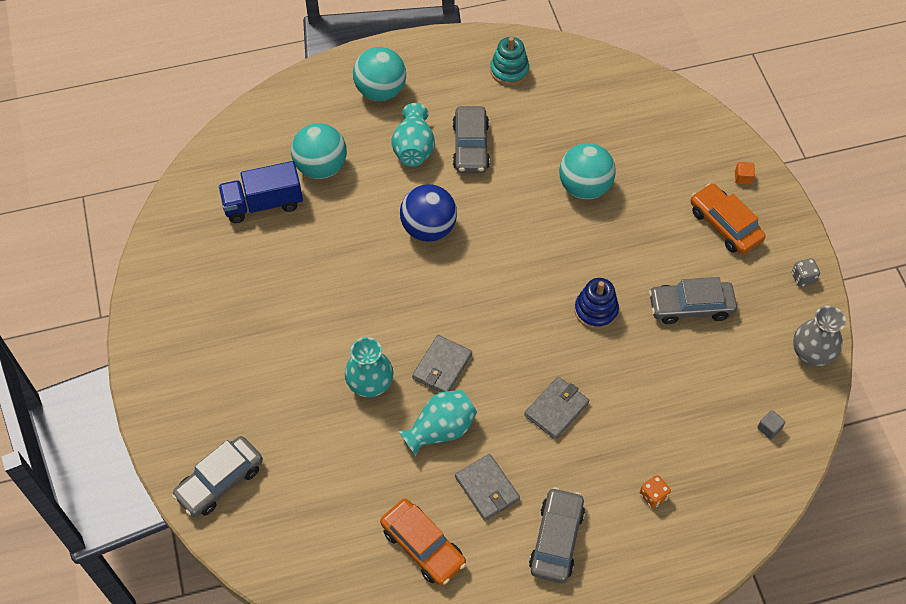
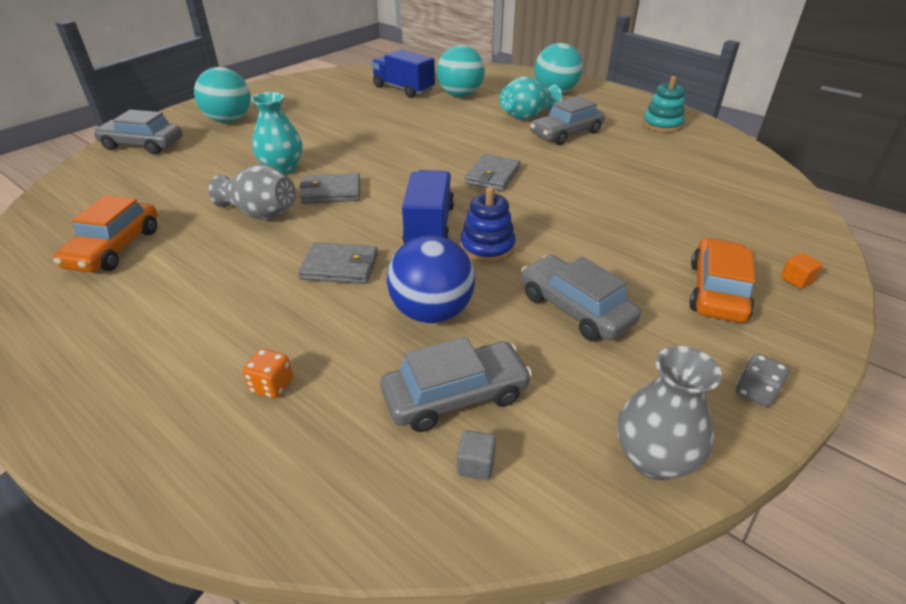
camera: 55 degrees right, 20 degrees down
(428, 228) = (463, 143): blue ball -> blue ball (432, 312)
(440, 430) = (260, 213): turquoise vase -> grey vase
(487, 488) = (207, 260): grey wallet -> grey wallet (492, 176)
(544, 329) = (429, 226): none -> blue truck
(556, 540) = (161, 329): grey car -> grey car (455, 396)
(584, 187) = (614, 192): turquoise ball -> turquoise ball (229, 120)

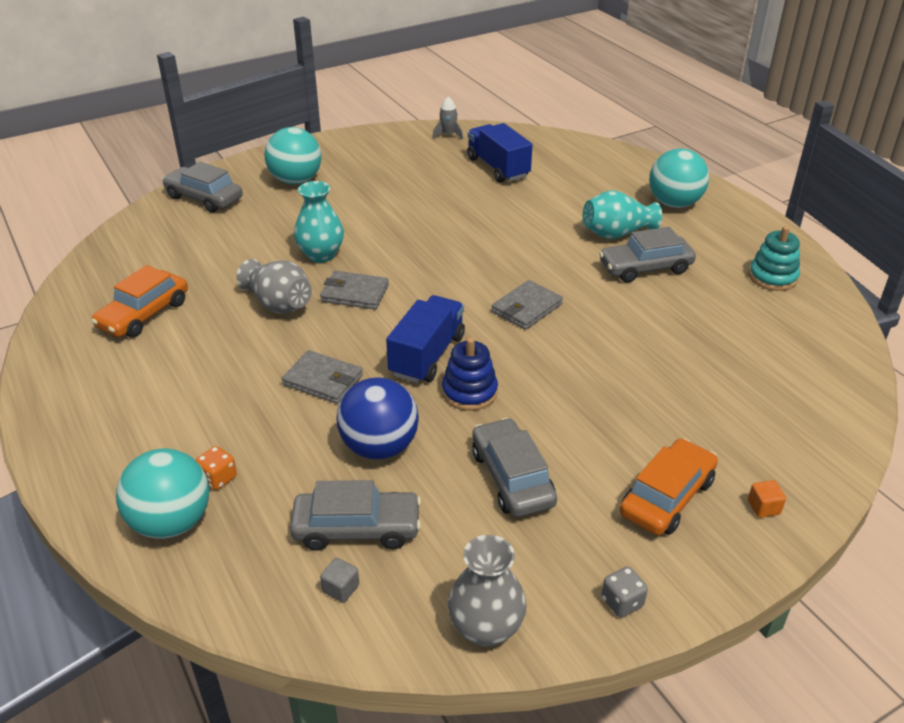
camera: 20 degrees right, 0 degrees up
(348, 74) = (448, 135): none -> grey rocket
(460, 95) = (557, 188): turquoise ball -> turquoise ball (171, 522)

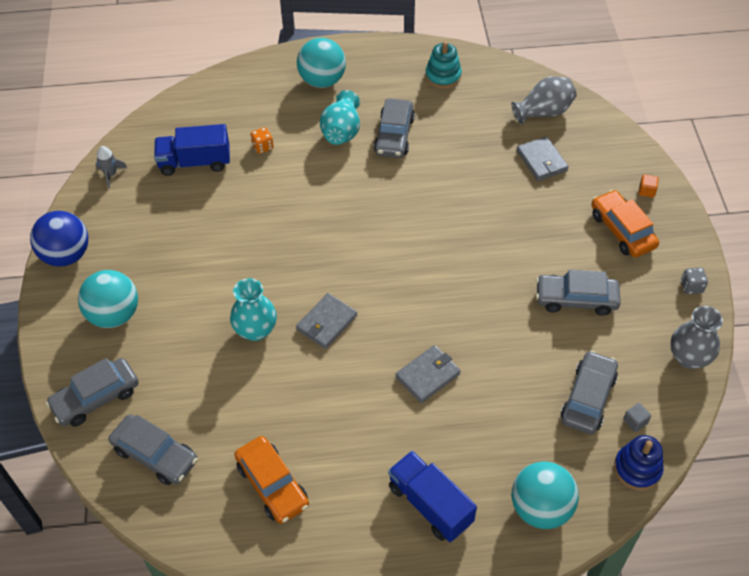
camera: 65 degrees left, 15 degrees up
(156, 242) = (155, 455): none -> grey car
(218, 478) = (507, 469): orange dice -> orange dice (263, 147)
(279, 304) = (313, 379): grey vase -> grey vase (543, 112)
(379, 447) = (516, 362): blue ball -> blue ball (66, 255)
(427, 355) = (430, 302): blue truck -> blue truck (430, 504)
(469, 392) = (483, 291): blue stacking toy -> blue stacking toy (637, 468)
(526, 308) = (405, 222): grey wallet -> grey wallet (541, 161)

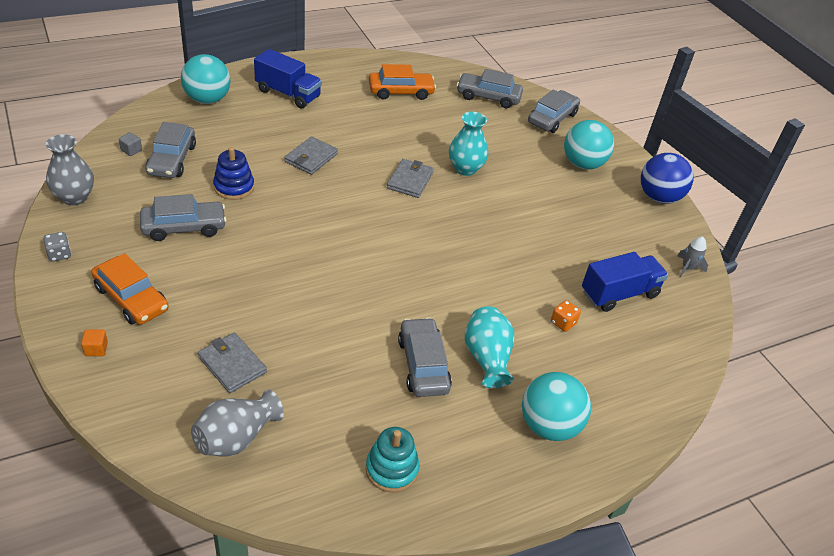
camera: 155 degrees right, 10 degrees down
(272, 485) = (401, 92): orange car -> orange car turned 135 degrees clockwise
(637, 468) = (132, 125): blue stacking toy -> blue stacking toy (234, 187)

